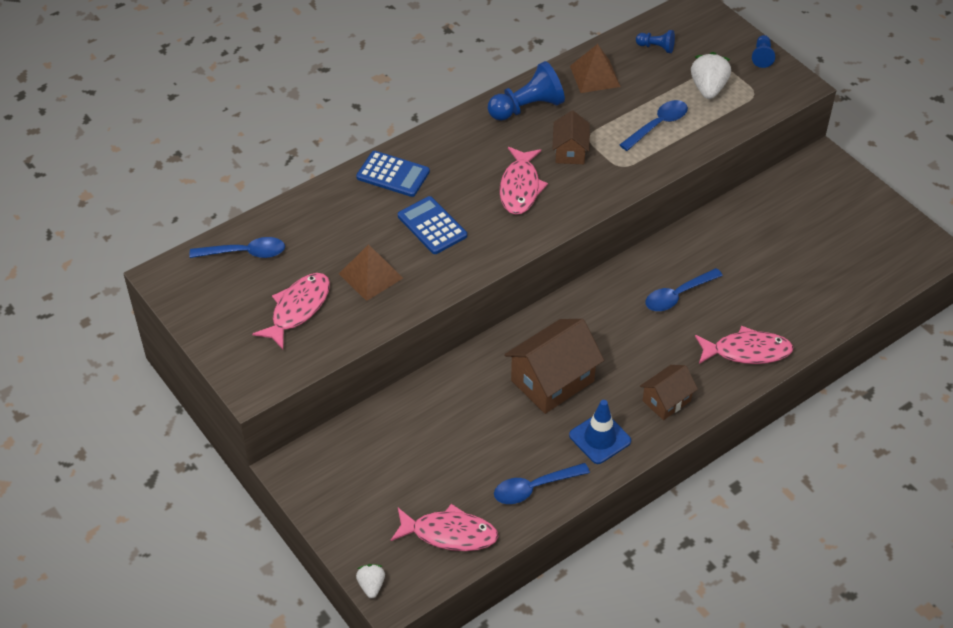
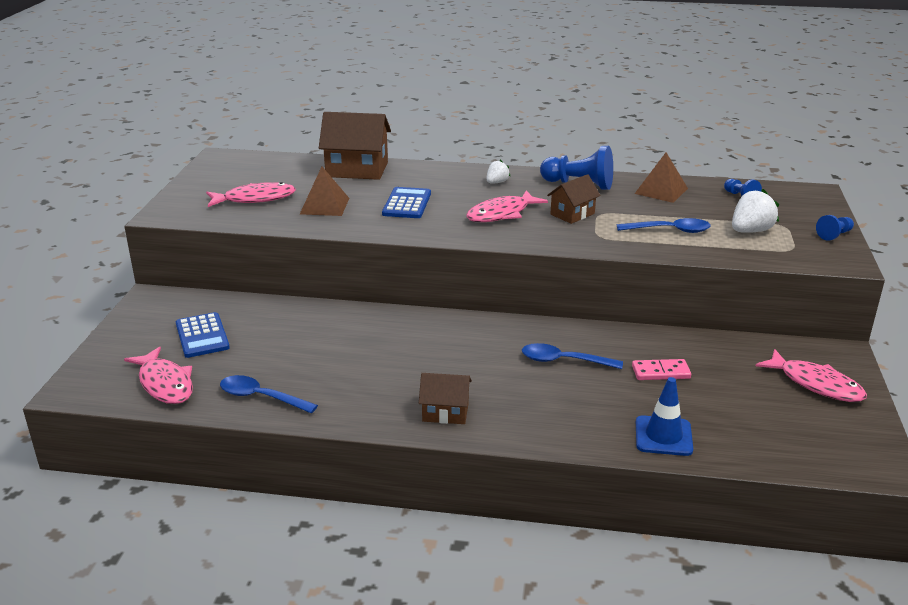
camera: 45 degrees right, 20 degrees down
(245, 253) = (278, 166): blue spoon -> none
(371, 585) = (73, 377): white strawberry -> white strawberry (496, 182)
(393, 174) = (428, 174): blue calculator -> blue calculator (202, 336)
(552, 381) = (382, 351): brown house -> brown house (357, 170)
(600, 438) = (356, 401): blue traffic cone -> blue traffic cone (663, 436)
(745, 260) = (660, 372): none -> pink domino
(747, 351) = (567, 424): pink fish -> pink fish (816, 384)

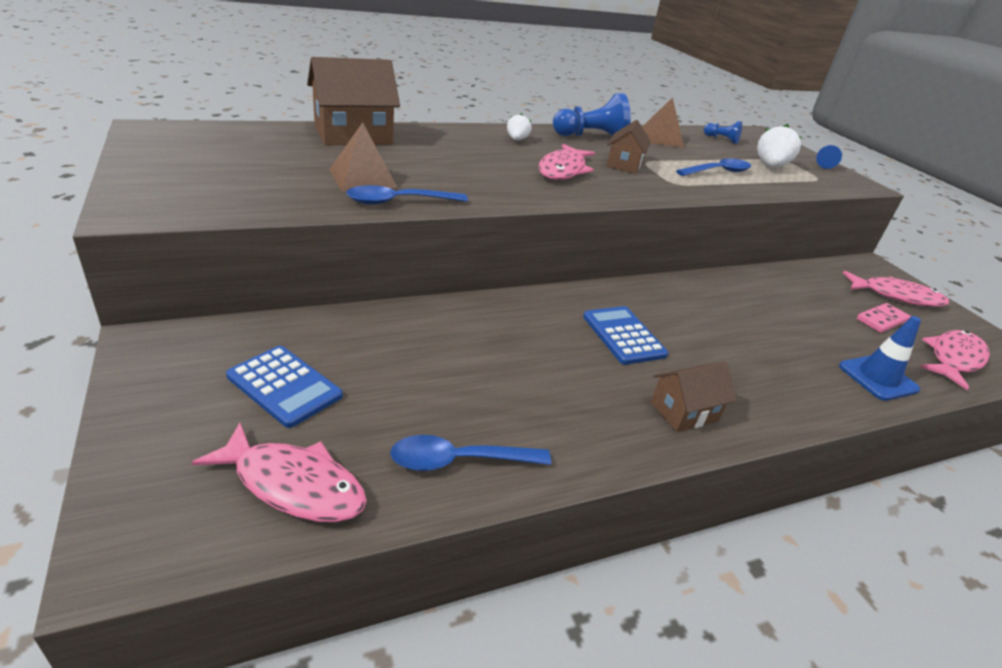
camera: 35 degrees left, 5 degrees up
(255, 199) = (259, 178): pink fish -> pink fish (954, 359)
(407, 204) = (455, 168): blue calculator -> blue calculator (623, 336)
(563, 361) = (712, 319): blue spoon -> blue spoon (399, 202)
(660, 372) = (794, 311): pink domino -> pink domino (881, 320)

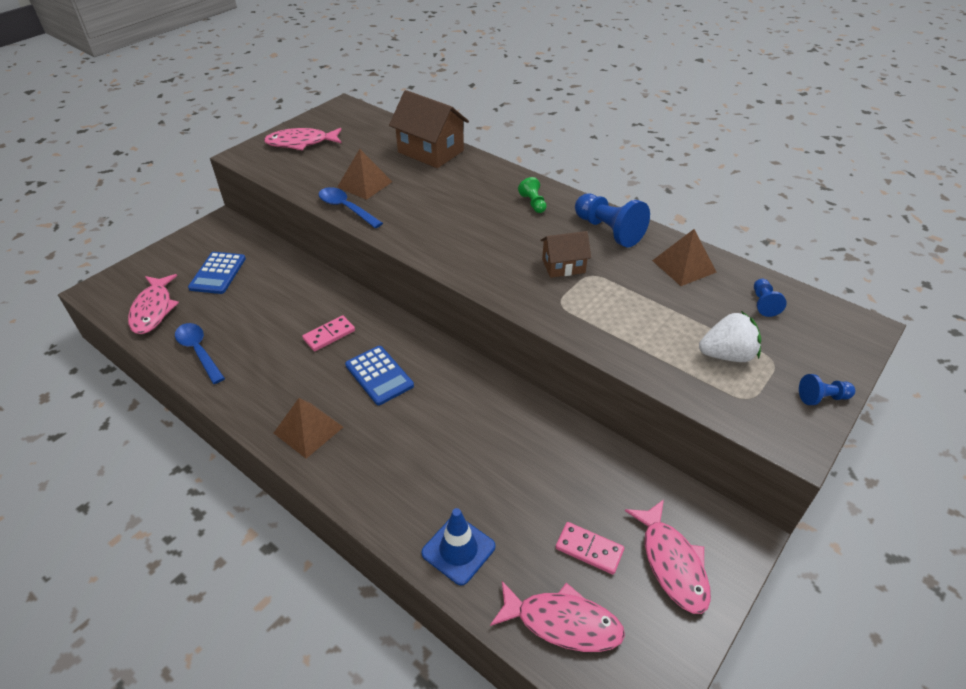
camera: 65 degrees right, 10 degrees up
(517, 140) = (533, 203): white strawberry -> green pawn
(527, 342) = (329, 335): none -> pink domino
(563, 170) = (498, 243): pink fish -> pink fish (301, 143)
(623, 336) = (379, 375): blue calculator -> blue calculator turned 105 degrees clockwise
(684, 411) = (308, 430): brown house -> brown pyramid
(718, 172) = (639, 322): blue spoon -> none

